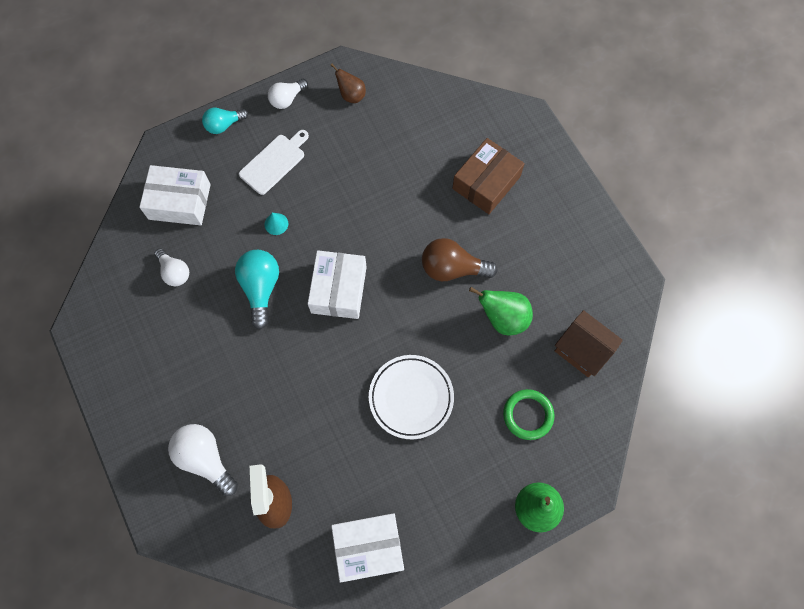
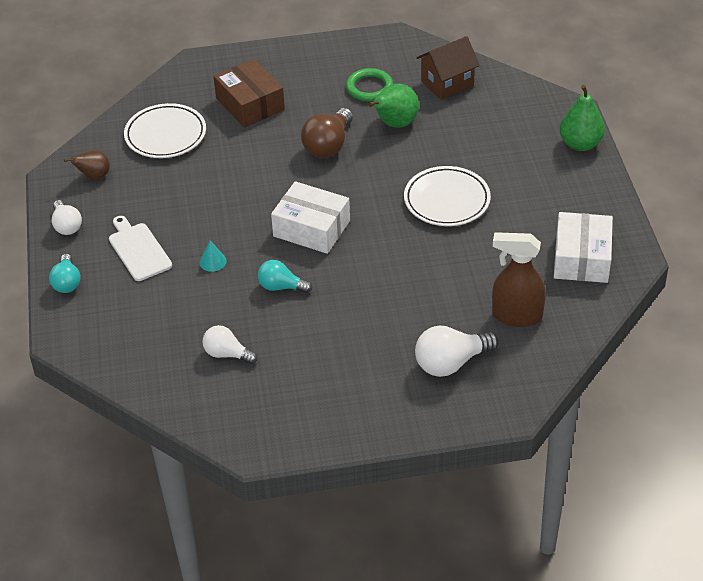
camera: 70 degrees left, 25 degrees down
(174, 272) = (227, 354): white light bulb -> white light bulb turned 135 degrees counterclockwise
(179, 202) = (142, 336): white box -> none
(261, 288) = (281, 287): turquoise light bulb -> turquoise light bulb, size x0.65
(420, 129) = (165, 135): none -> white plate
(528, 415) = (494, 129): green ring -> green ring (369, 88)

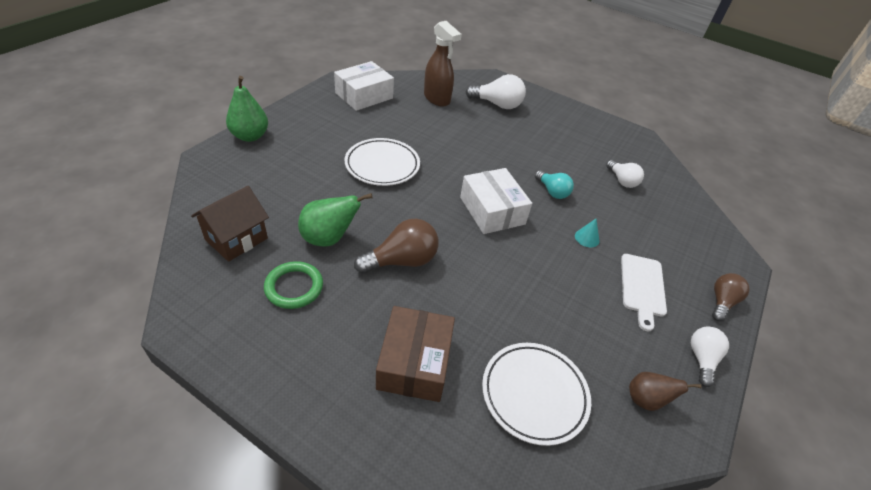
camera: 145 degrees left, 0 degrees up
(67, 282) = (721, 302): turquoise light bulb -> brown light bulb
(447, 83) = (236, 239): brown house -> brown house turned 60 degrees counterclockwise

